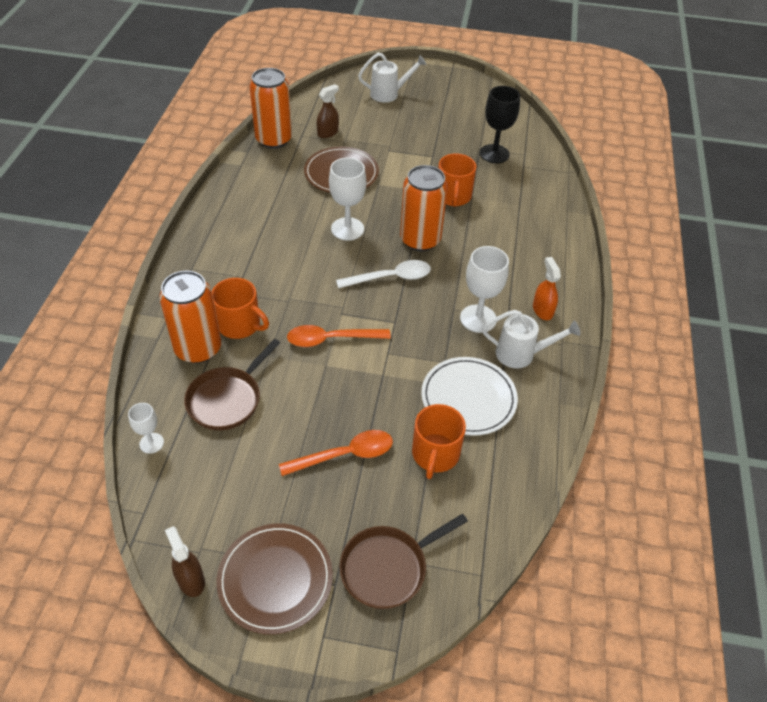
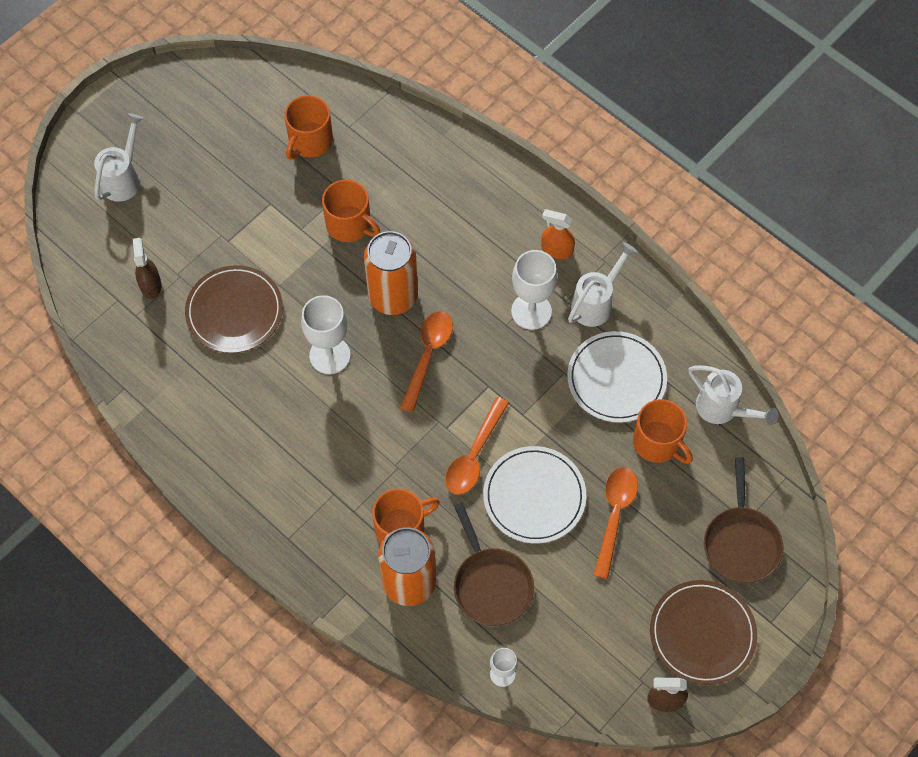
camera: 55 degrees left, 15 degrees up
(274, 139) = (121, 349): orange can -> none
(323, 392) = (534, 496): none -> white plate
(390, 278) = (428, 355): white spoon -> orange spoon
(494, 154) = (310, 141): black goblet -> orange mug
(505, 488) = (722, 409): none -> white watering can

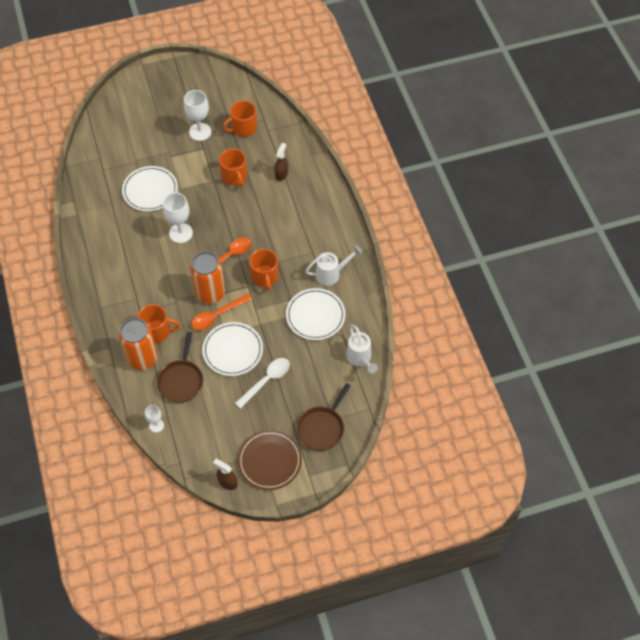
camera: 30 degrees right, 5 degrees down
(123, 179) = (142, 104): white watering can -> none
(150, 285) = (120, 159): brown spray bottle -> brown spray bottle (281, 174)
(234, 311) = (150, 190): brown plate -> white plate
(393, 296) = (231, 220): orange can -> orange can (210, 293)
(531, 311) = (295, 261): white goblet -> white goblet (200, 132)
(556, 249) = (330, 238): orange spray bottle -> none
(614, 515) = (266, 380): orange spoon -> white spoon
(657, 442) = (314, 357): orange mug -> orange mug (265, 277)

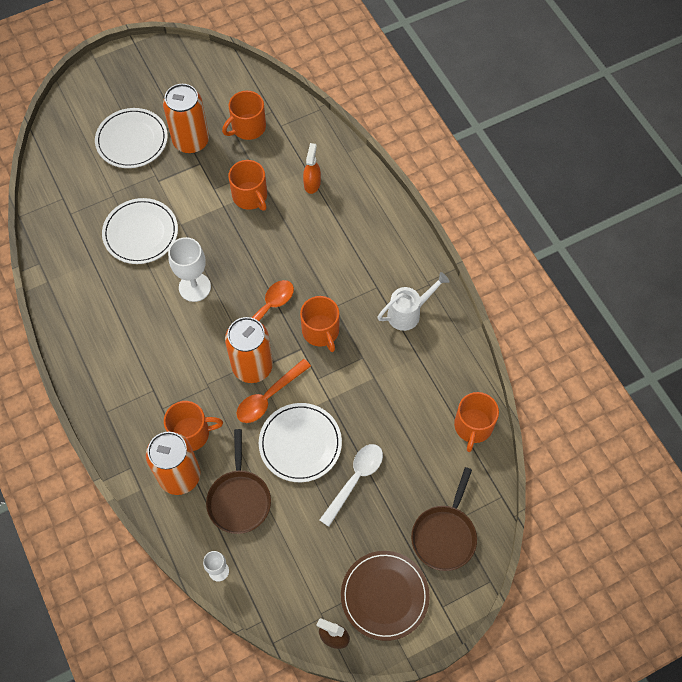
camera: 10 degrees left, 5 degrees up
(200, 132) = (191, 141): white goblet -> orange can
(281, 174) = (312, 183): brown spray bottle -> orange spray bottle
(315, 315) = (400, 375): white plate -> white plate (132, 140)
(360, 358) = (473, 426): white watering can -> orange mug

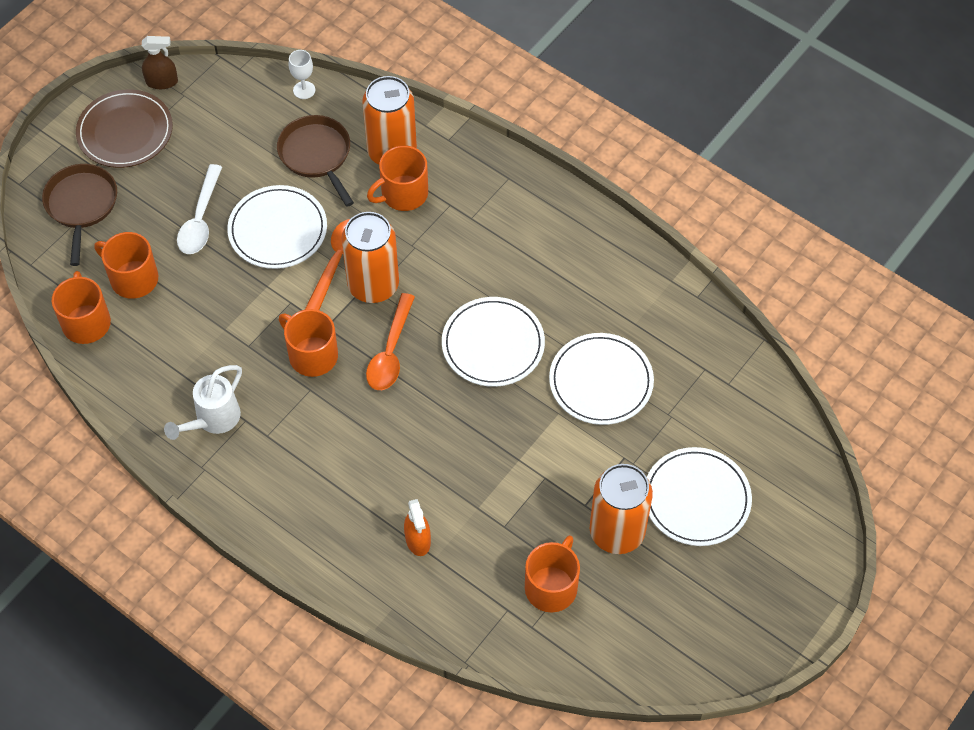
camera: 155 degrees right, 5 degrees down
(194, 287) = (493, 344): white goblet -> white plate
(250, 196) = (491, 487): orange mug -> orange mug (133, 278)

